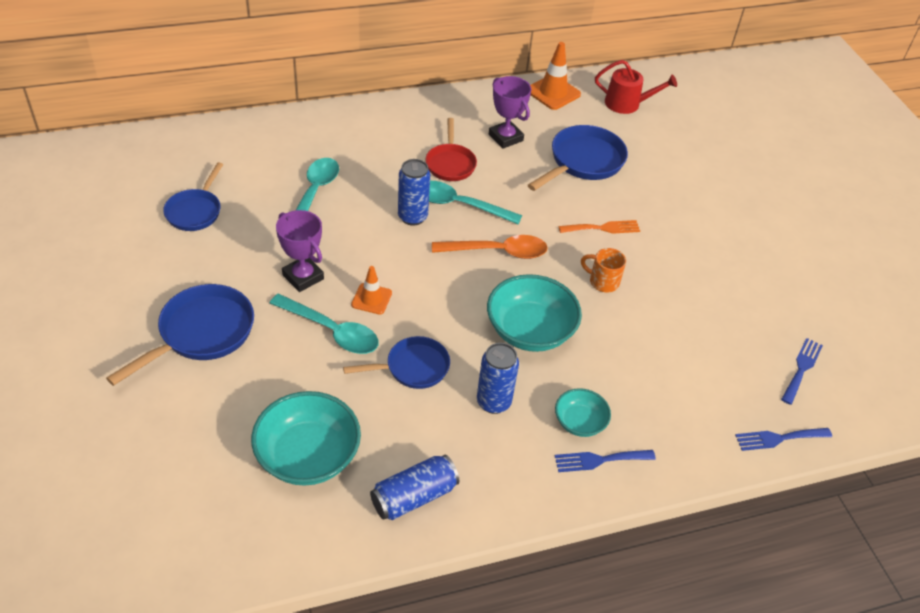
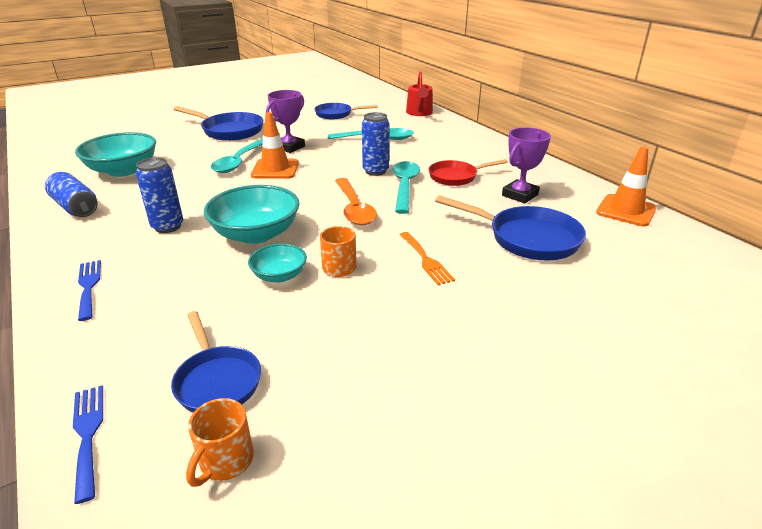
camera: 80 degrees right, 15 degrees down
(371, 299) = (275, 169): orange traffic cone -> orange traffic cone, size x1.57
(413, 368) = (205, 191): blue pan -> blue pan (217, 381)
(579, 422) = (139, 271): turquoise bowl -> turquoise bowl (279, 276)
(627, 104) = (673, 257): red watering can -> red watering can (419, 113)
(801, 368) = (225, 461): blue fork -> orange mug

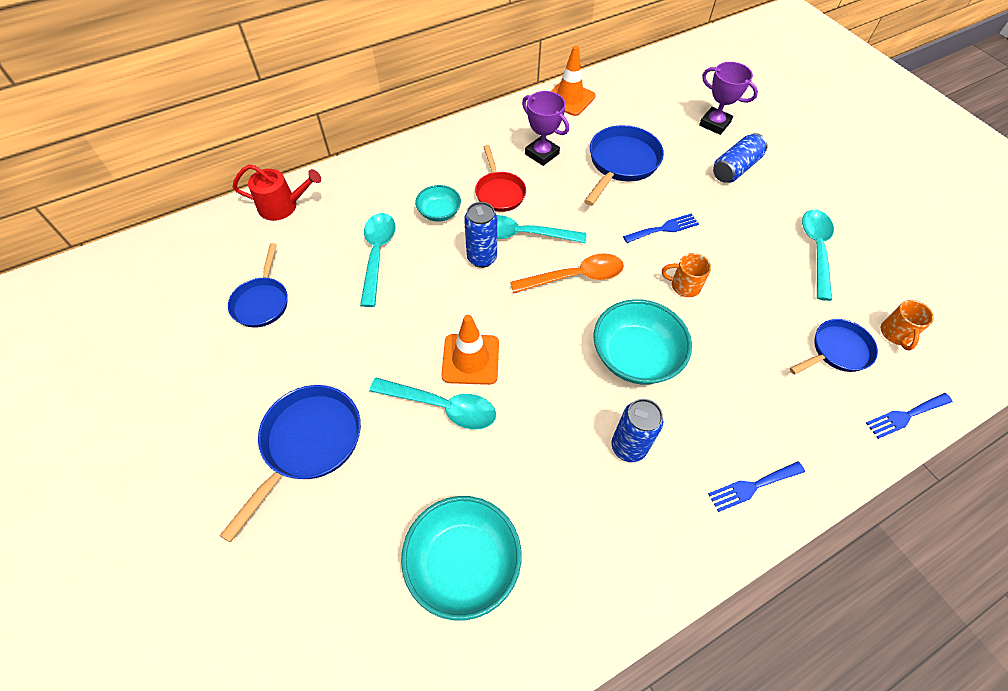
camera: 90 degrees left, 25 degrees up
(75, 207) = (587, 583): blue can -> blue can (735, 168)
(225, 461) = (895, 334): orange mug -> orange mug turned 75 degrees clockwise
(279, 276) = (705, 328): turquoise bowl -> turquoise bowl (439, 212)
(289, 147) = (394, 351): purple trophy -> purple trophy (714, 124)
(404, 393) = (816, 250): none -> turquoise spoon
(426, 260) = (664, 228): orange fork -> blue fork

